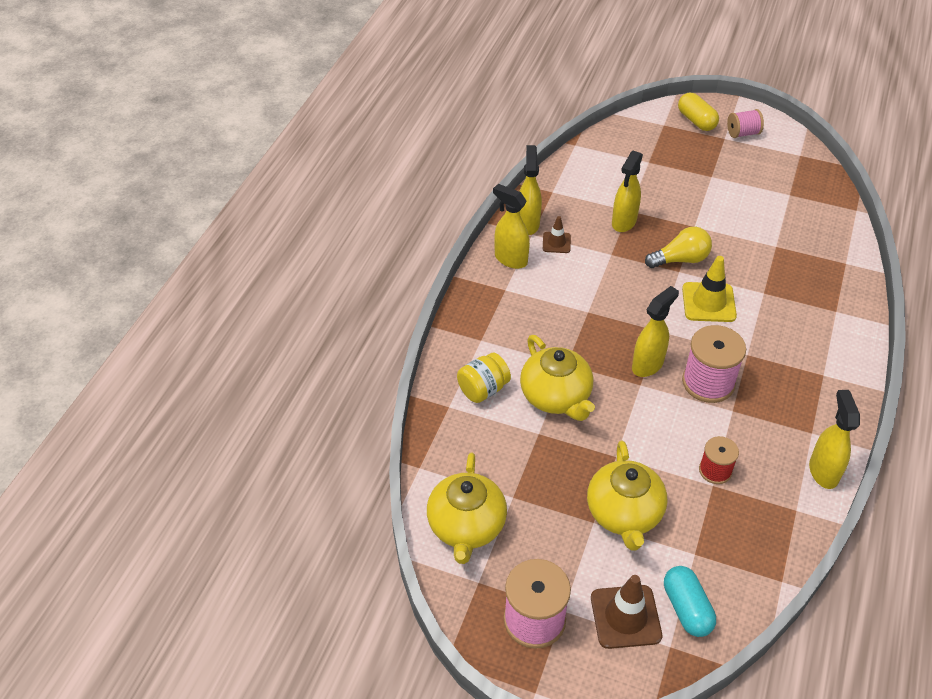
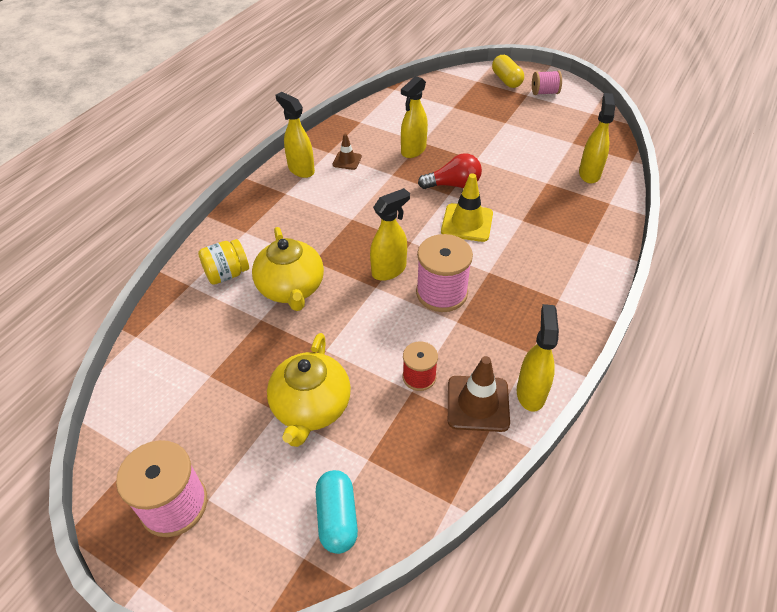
camera: 10 degrees right, 0 degrees up
(466, 526) = (152, 398): yellow teapot -> none
(528, 224) = (328, 144): yellow spray bottle -> yellow spray bottle (589, 174)
(625, 617) = (269, 516): brown traffic cone -> brown traffic cone (478, 403)
(680, 259) = (453, 185): yellow light bulb -> red light bulb

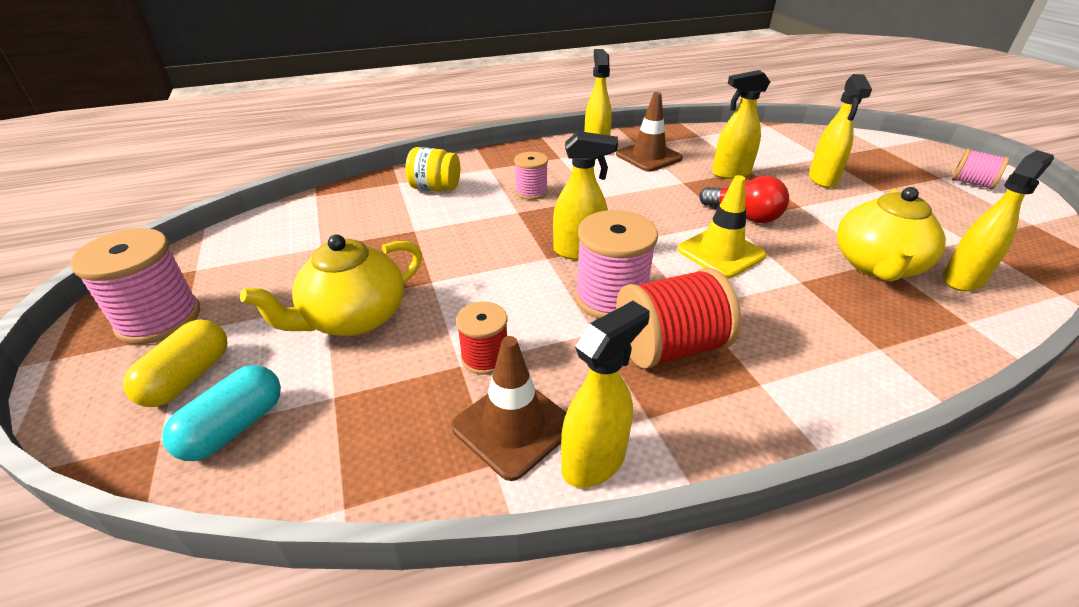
camera: 40 degrees right, 10 degrees down
(291, 288) = (470, 222): yellow teapot -> yellow teapot (876, 266)
(303, 238) = (531, 192): none -> pink spool
(347, 161) = (648, 156): brown traffic cone -> brown traffic cone, size x1.72
(469, 129) = (822, 179): none -> yellow spray bottle
(501, 305) = (669, 347): none -> red spool
(506, 80) = (924, 158): yellow capsule -> yellow capsule (188, 378)

